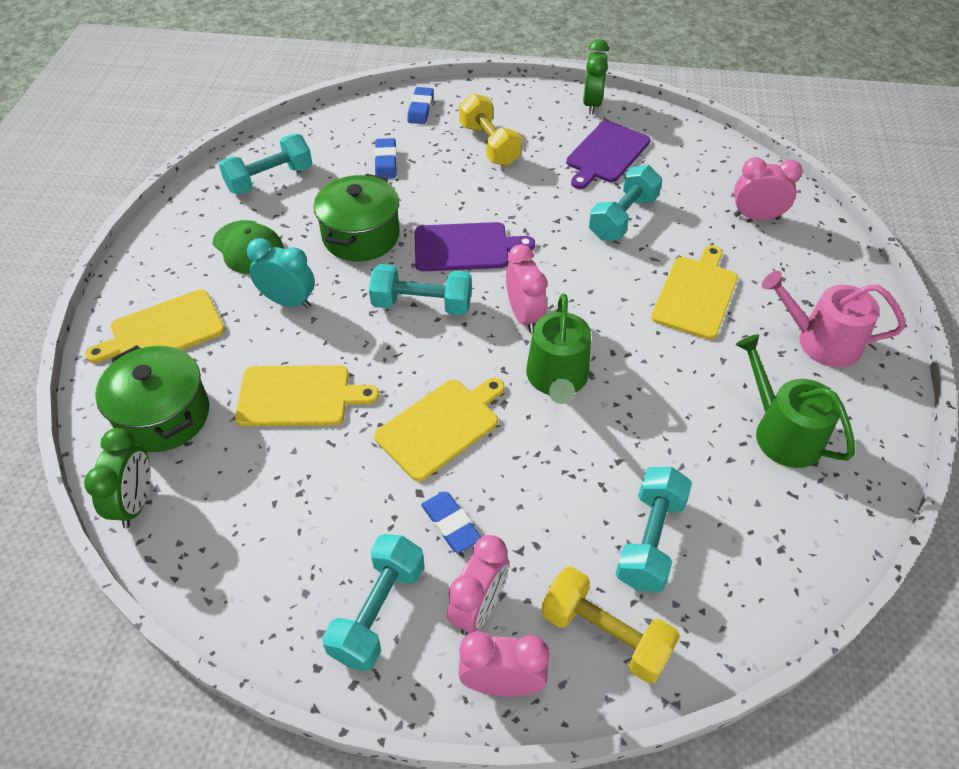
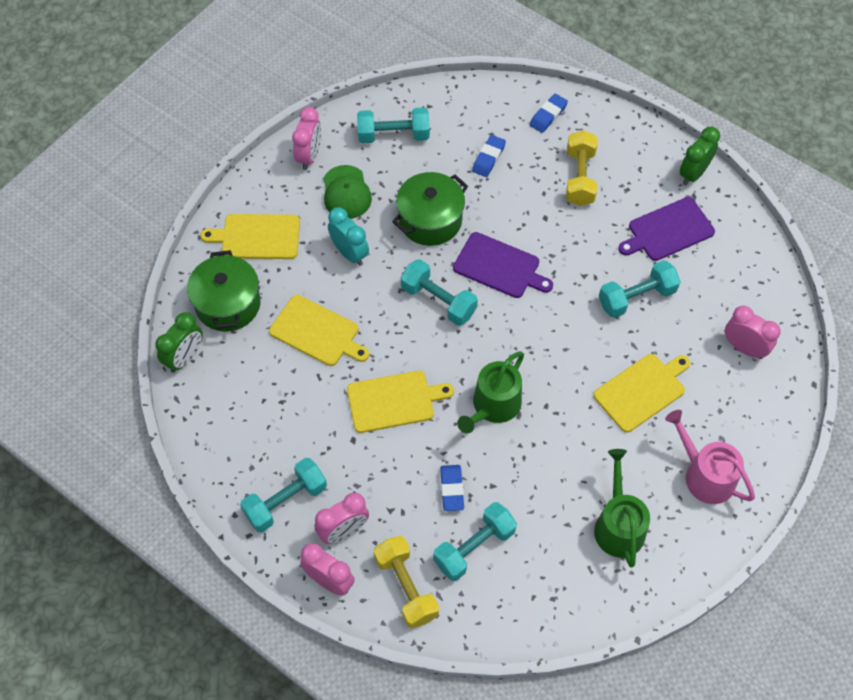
camera: 30 degrees right, 10 degrees up
(451, 524) = (359, 471): blue eraser -> blue eraser (452, 489)
(524, 316) = (504, 345): pink clock -> pink clock (309, 156)

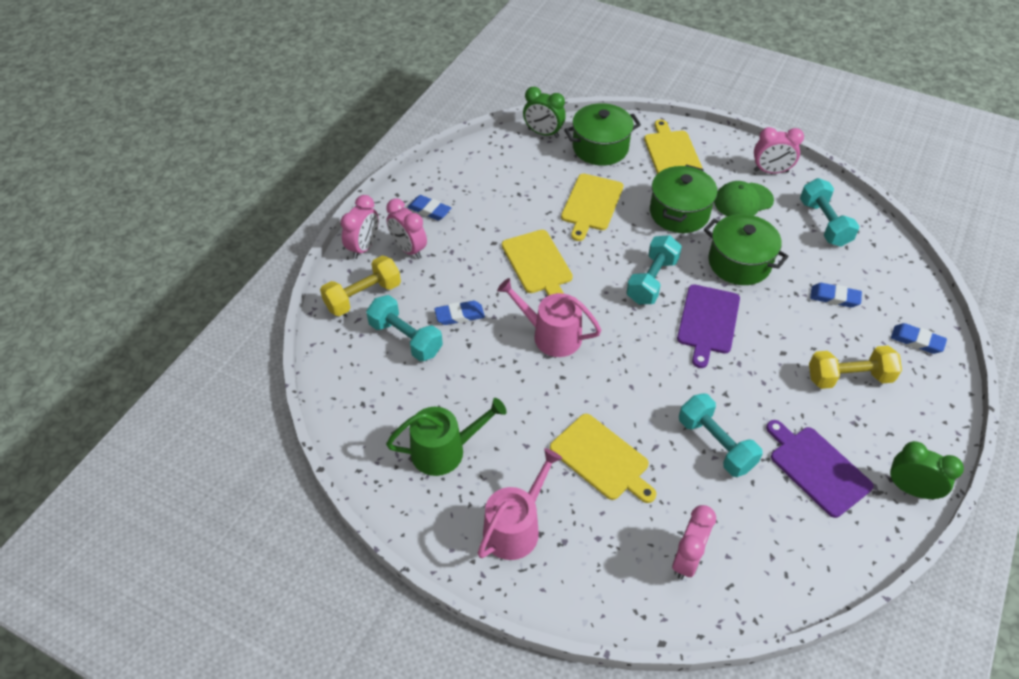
camera: 80 degrees right, 10 degrees down
(285, 501) = (429, 210): turquoise dumbbell -> blue eraser
(349, 253) = (679, 213): turquoise clock -> green pot
(493, 406) = (551, 335): green watering can -> pink watering can

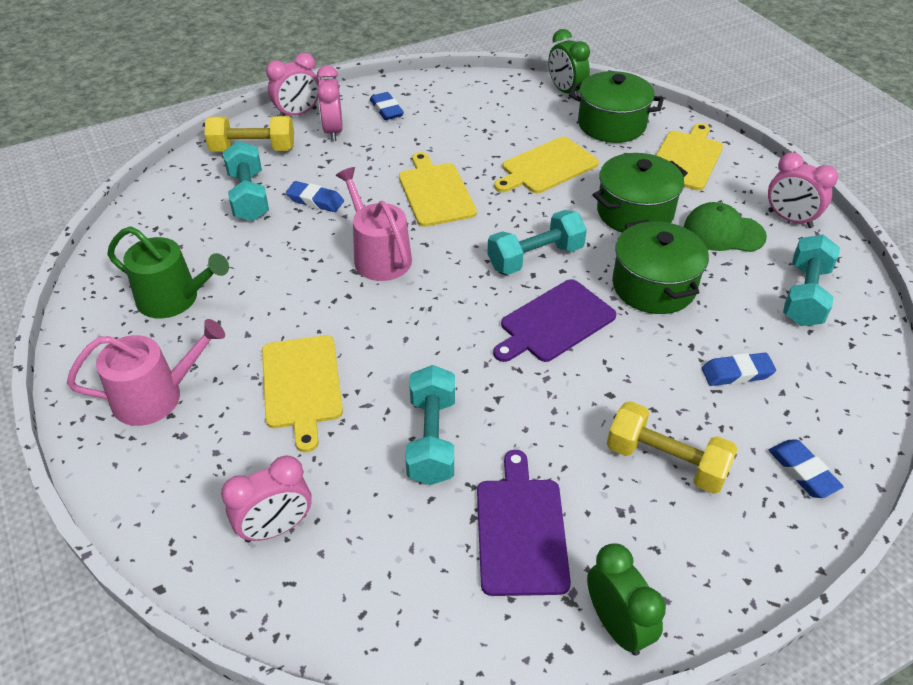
camera: 35 degrees right, 5 degrees down
(537, 264) = (435, 192): yellow cutting board -> yellow cutting board turned 150 degrees clockwise
(834, 298) = (737, 373): blue eraser -> blue eraser turned 60 degrees counterclockwise

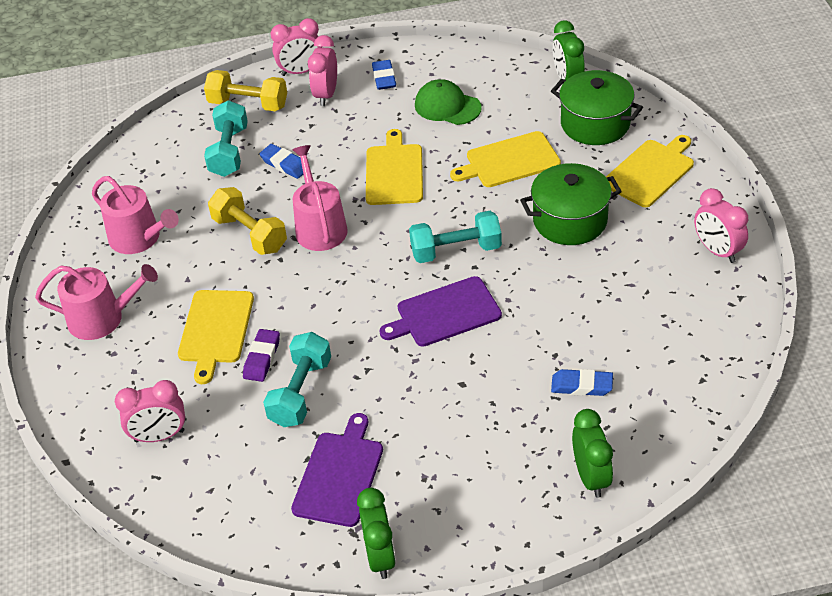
camera: 20 degrees right, 0 degrees up
(174, 299) = (139, 238): green watering can -> pink watering can
(370, 408) = (262, 358): none -> purple eraser
(653, 286) = (550, 295): green pot -> none
(666, 461) = (480, 446): yellow dumbbell -> yellow dumbbell (250, 234)
(723, 232) = (644, 254): green cap -> green cap (447, 106)
(802, 472) = (591, 477): blue eraser -> green clock
(805, 295) = (686, 327): turquoise dumbbell -> none

